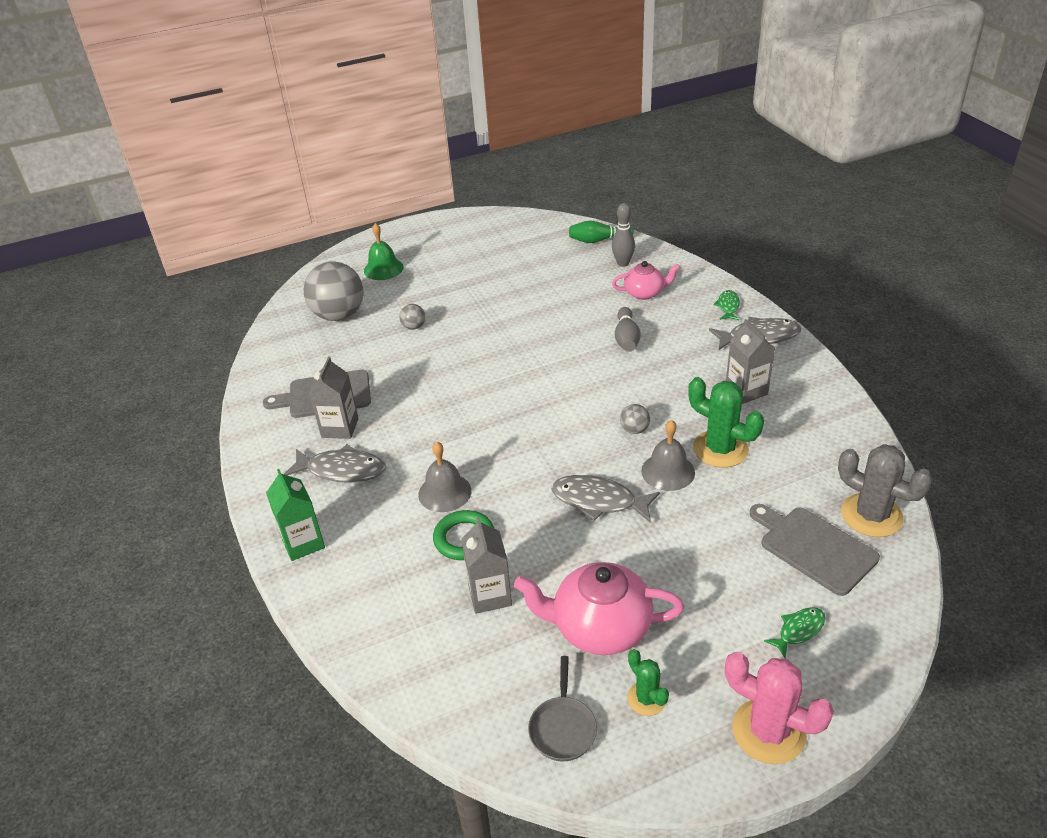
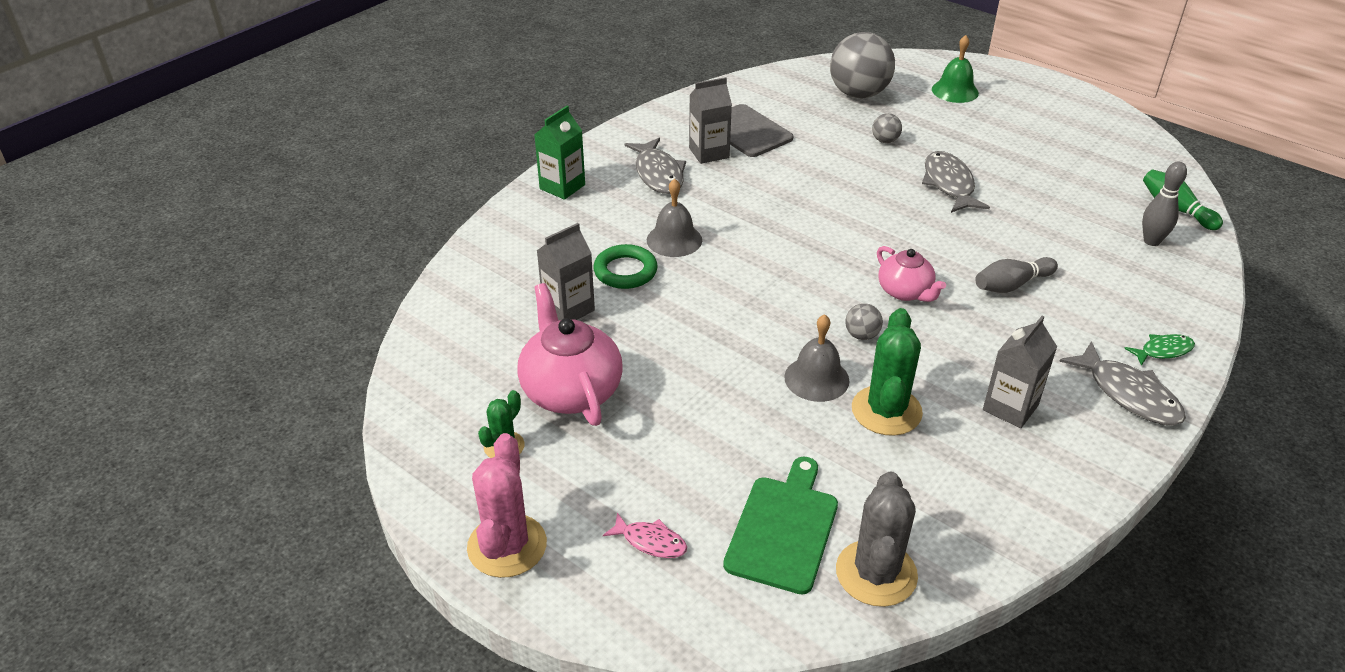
camera: 60 degrees right, 0 degrees up
(563, 727) = (447, 400): grey pan -> none
(599, 501) = (734, 341): grey fish -> grey fish (949, 184)
(645, 293) = (1112, 275): pink teapot -> pink teapot (905, 292)
(798, 630) = (650, 542): green fish -> pink fish
(814, 548) = (783, 529): grey cutting board -> green cutting board

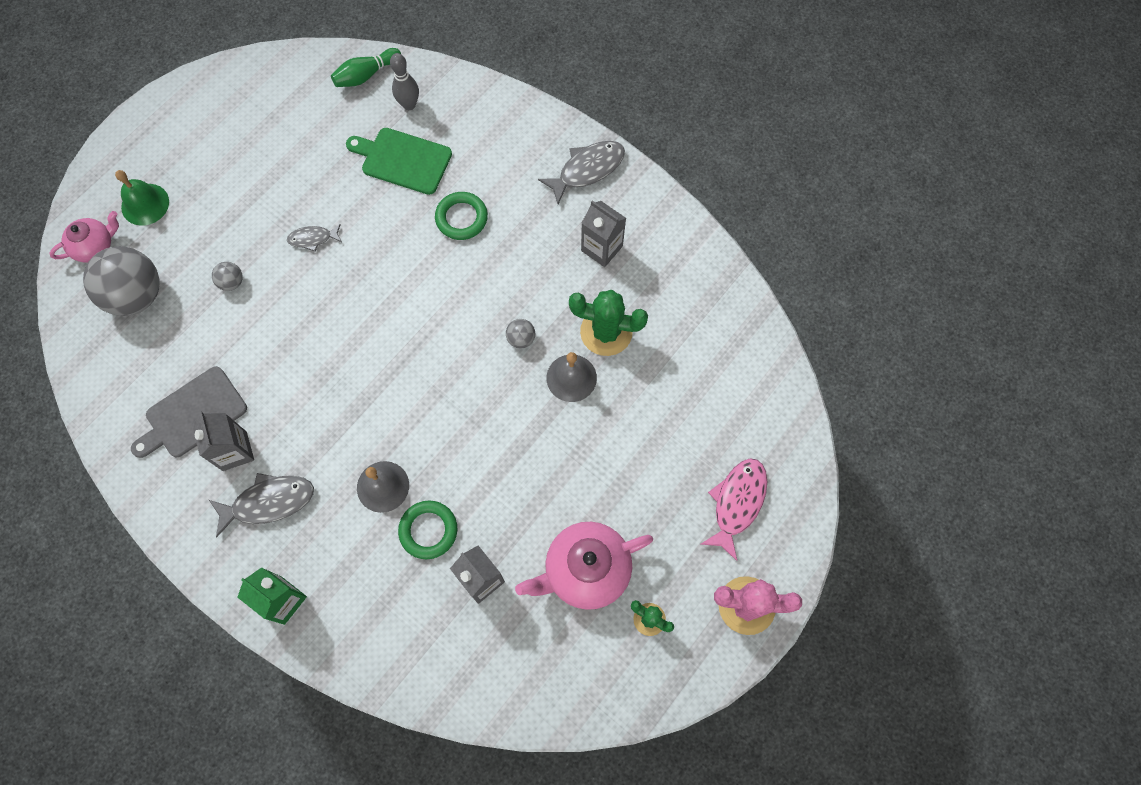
camera: 90 degrees left, 30 degrees up
(650, 542) = (737, 503): pink fish -> pink fish, size x1.73
(783, 529) = (721, 413): green cutting board -> green cutting board (403, 160)
(876, 573) = (754, 358): grey cactus -> none
(905, 292) = (467, 298): pink teapot -> pink teapot (95, 246)
(949, 184) = (313, 238): grey fish -> grey fish, size x0.58
(1011, 285) = (461, 218): grey bowling pin -> green ring
(1163, 351) = (542, 135): green fish -> none

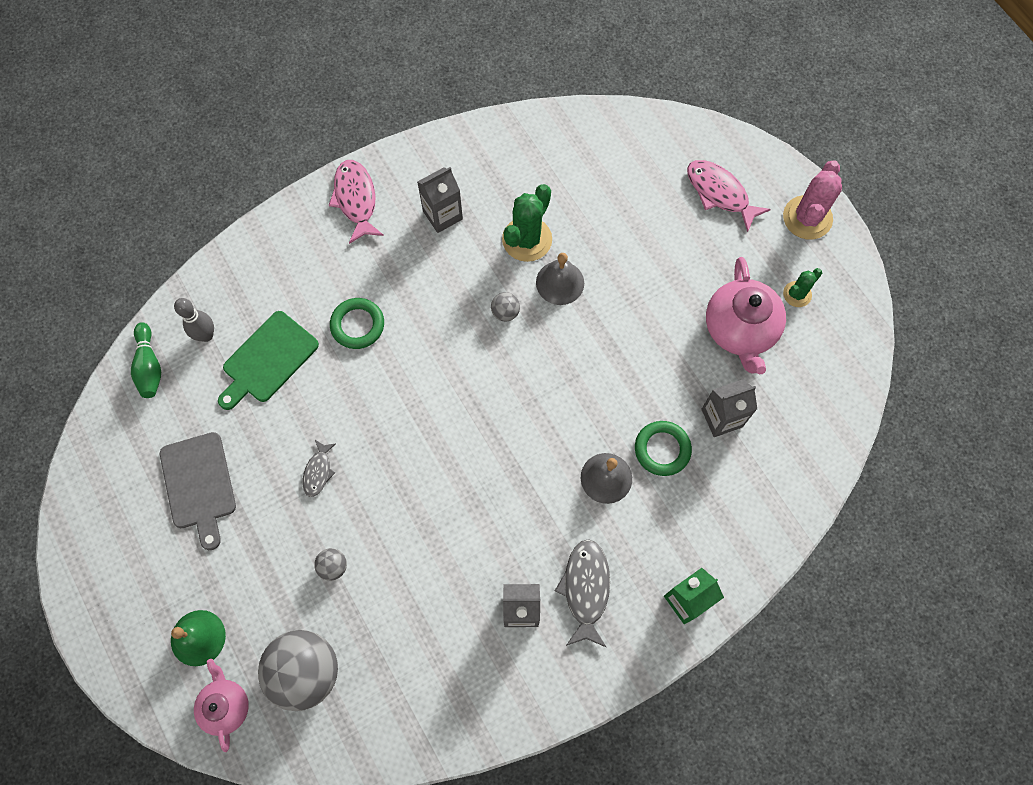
camera: 70 degrees left, 0 degrees up
(192, 414) = (466, 643): grey cutting board -> grey cutting board (199, 485)
(587, 170) = (356, 199): grey fish -> pink fish

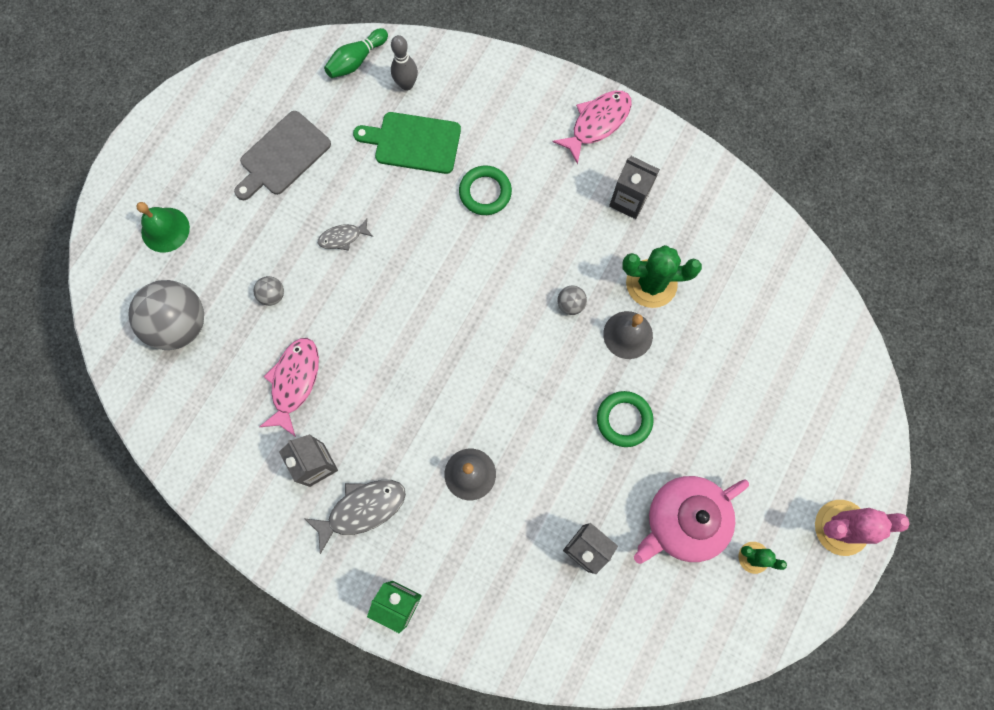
camera: 60 degrees right, 5 degrees up
(226, 705) = (125, 281): pink teapot -> none
(662, 449) = (524, 509): green ring -> green ring (624, 419)
(720, 193) = (811, 430): pink fish -> pink fish (294, 382)

